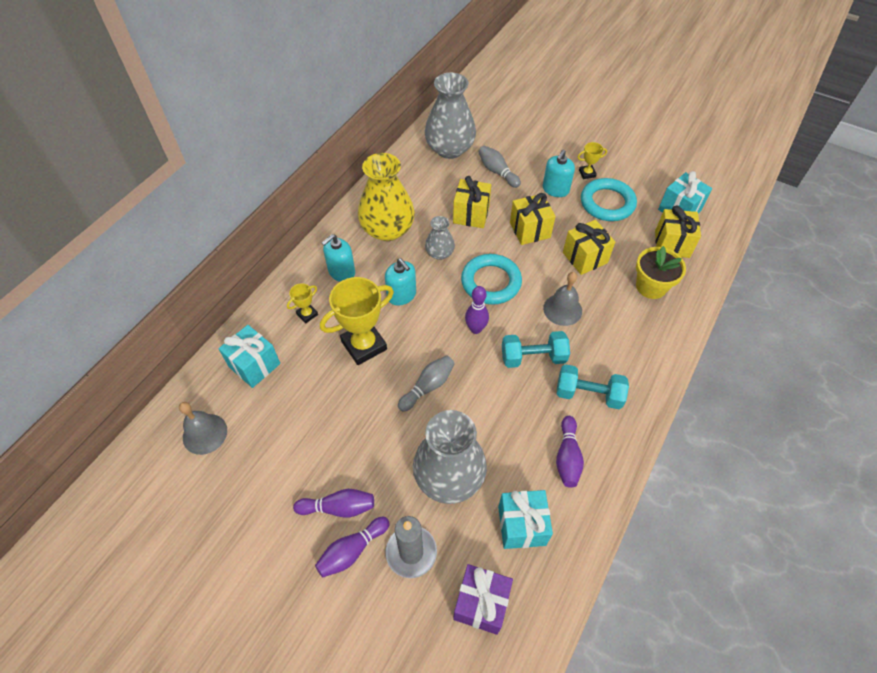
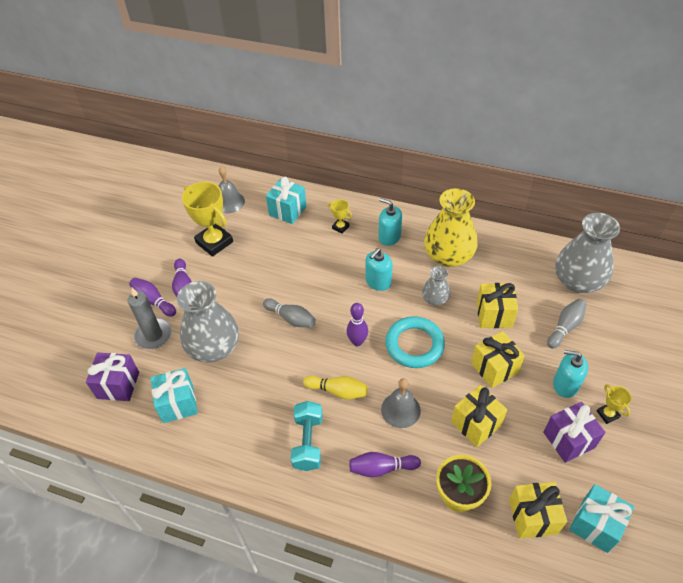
camera: 80 degrees right, 5 degrees down
(364, 345) = (320, 268): yellow trophy -> yellow trophy (214, 242)
(533, 357) = (338, 391): turquoise dumbbell -> yellow bowling pin
(567, 457) = (241, 431): purple bowling pin -> purple bowling pin (381, 468)
(607, 203) = (568, 440): turquoise ring -> purple gift

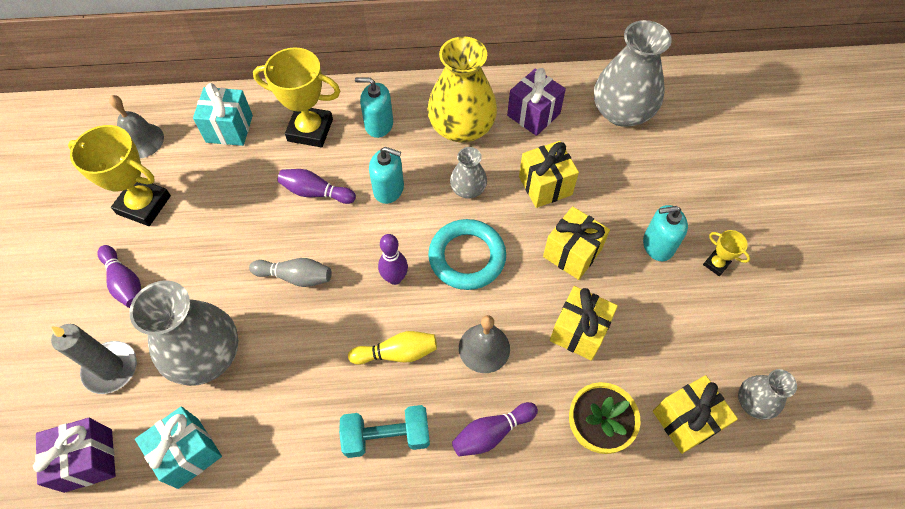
camera: 25 degrees left, 10 degrees up
(153, 301) = (89, 319): purple bowling pin -> purple bowling pin (316, 192)
(308, 442) = (387, 436): turquoise dumbbell -> turquoise dumbbell turned 75 degrees counterclockwise
(340, 227) = (310, 130): yellow trophy -> yellow trophy, size x2.11
(378, 282) = (388, 189): turquoise soap dispenser -> turquoise soap dispenser turned 90 degrees counterclockwise
(565, 327) = (630, 174): grey bowling pin -> none
(568, 440) = (687, 311): purple gift -> purple gift (533, 114)
(595, 525) = (754, 402): turquoise gift -> grey vase

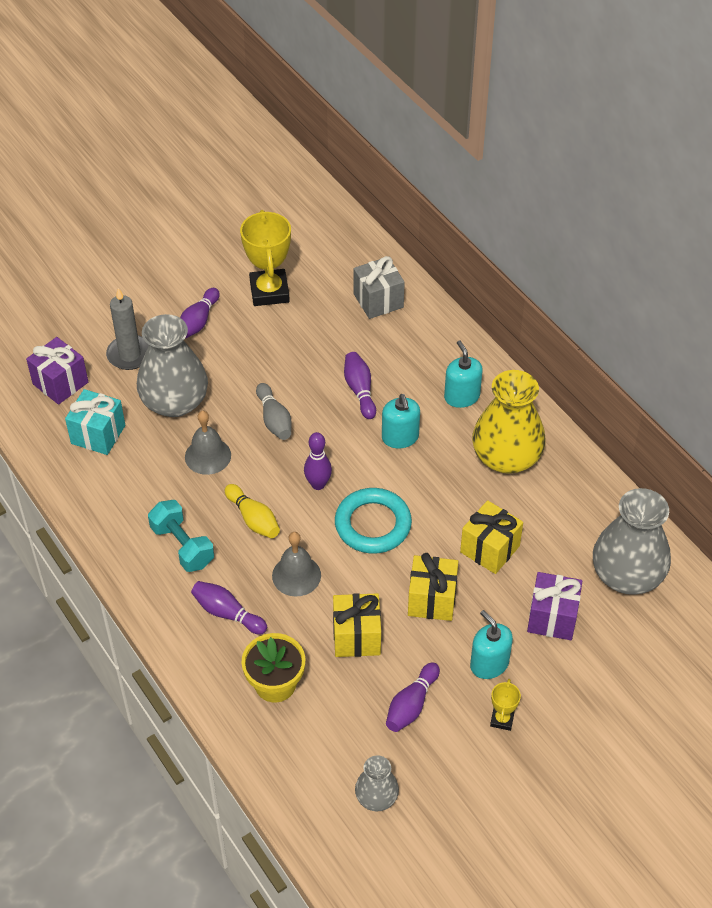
camera: 60 degrees right, 10 degrees down
(141, 140) = (324, 254): grey bell -> grey bell (208, 456)
(229, 129) = (378, 301): turquoise gift -> grey gift
(310, 130) = (418, 353): yellow trophy -> none
(468, 189) = (442, 493): grey vase -> none
(533, 114) = (565, 505): purple gift -> purple gift (552, 618)
(671, 324) = (411, 704): none -> purple bowling pin
(685, 420) = (324, 749): yellow gift -> none

